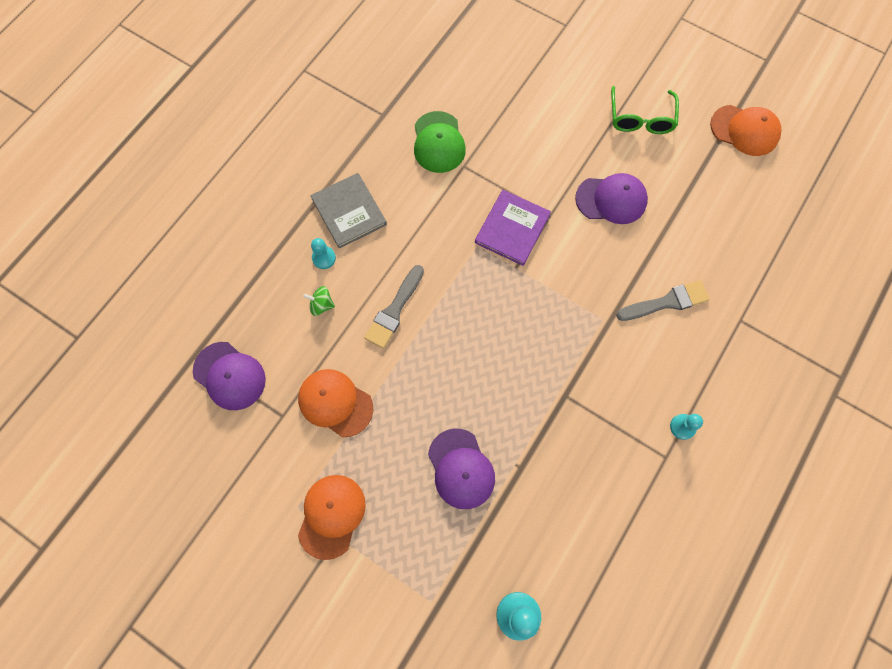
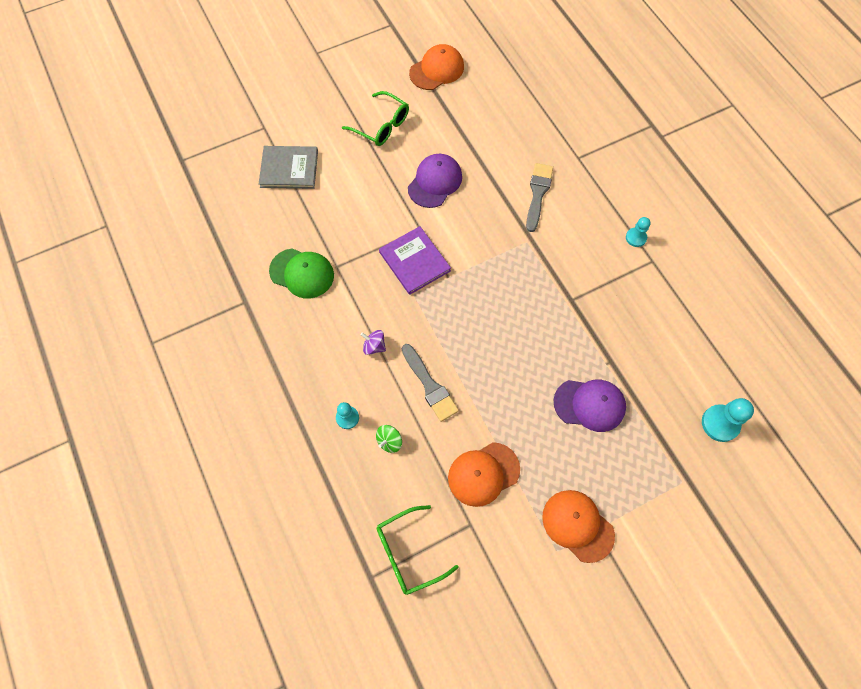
camera: 60 degrees left, 5 degrees down
(229, 376) = (408, 553): purple cap -> green glasses
(349, 212) = (317, 375): grey book -> grey book (289, 169)
(404, 242) = (374, 346): none -> purple spinning top

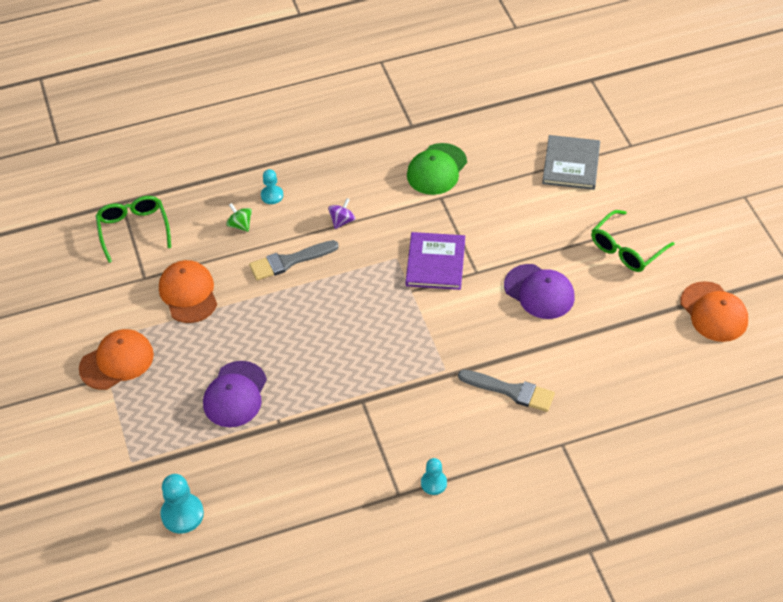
camera: 100 degrees right, 15 degrees down
(414, 261) = (435, 263): purple book -> purple book turned 60 degrees counterclockwise

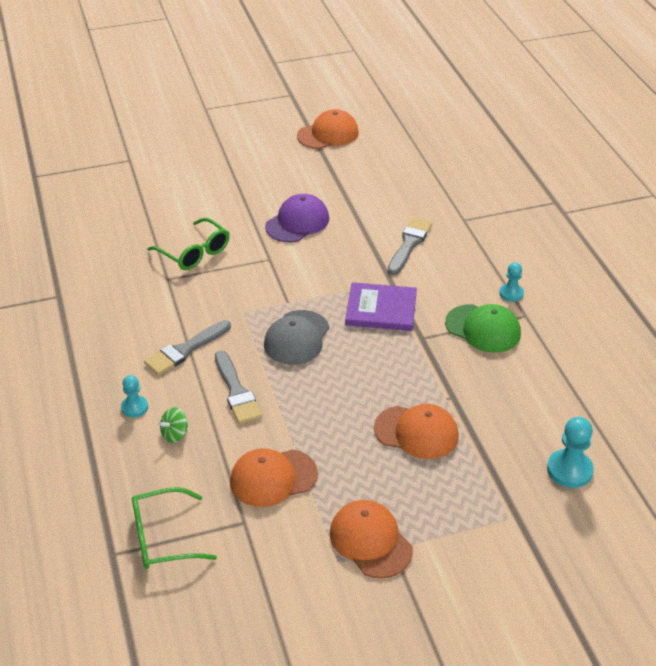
camera: 90 degrees left, 10 degrees down
(235, 394) = (416, 432): purple cap -> orange cap
(342, 221) = (185, 350): purple spinning top -> grey brush
(360, 300) = (296, 338): none -> grey cap
(435, 263) = (254, 284): purple book -> purple book (381, 309)
(436, 169) = (127, 280): green cap -> green cap (483, 329)
(571, 164) = (144, 195): grey book -> none
(626, 249) = (254, 171): green glasses -> green glasses (194, 253)

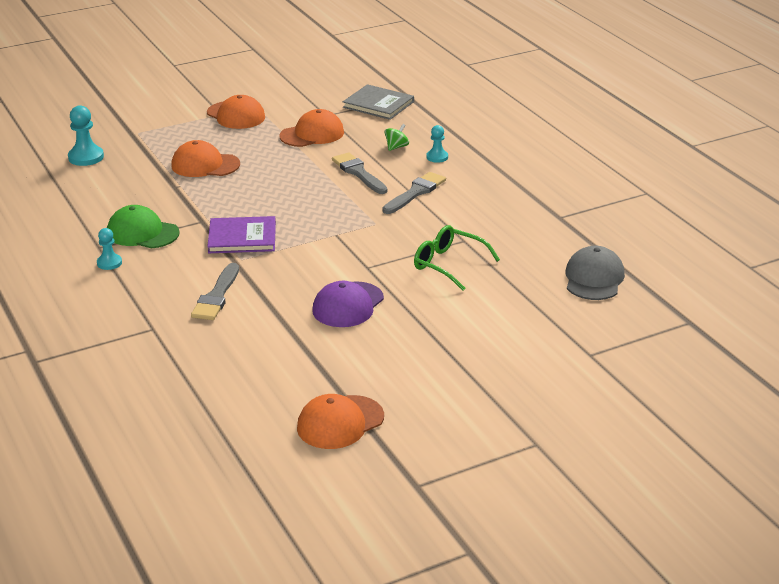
camera: 170 degrees right, 10 degrees down
(162, 538) = (378, 104): green glasses -> grey book
(296, 338) = (318, 210): grey cap -> grey cap (594, 278)

